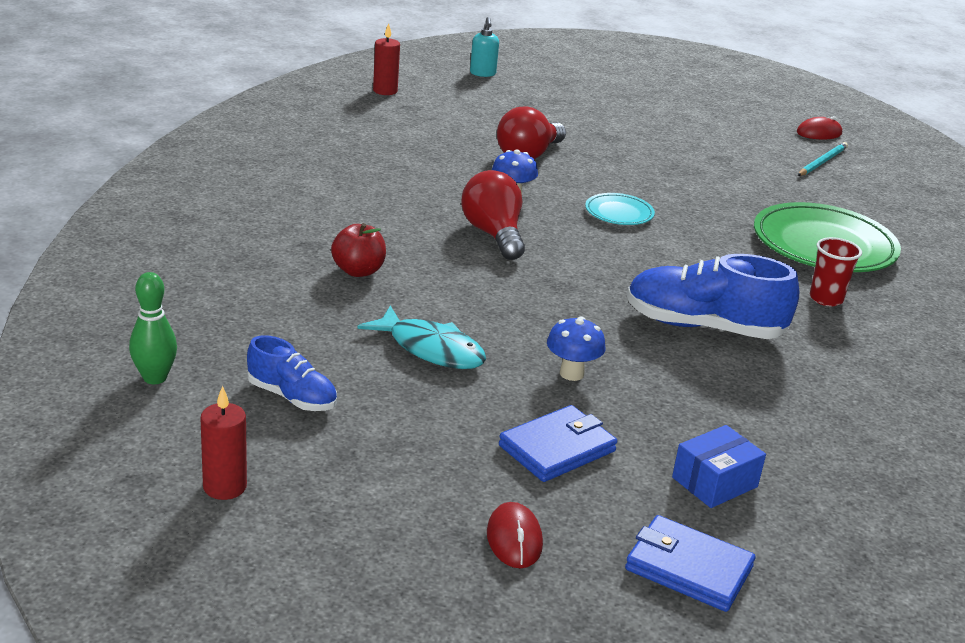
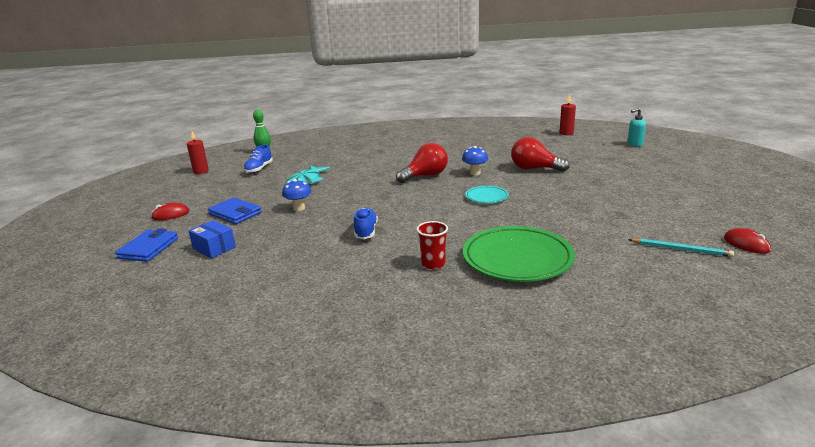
camera: 80 degrees right, 5 degrees down
(358, 271) = (364, 161): red apple -> none
(703, 327) = (366, 231): blue shoe -> blue shoe, size x0.57

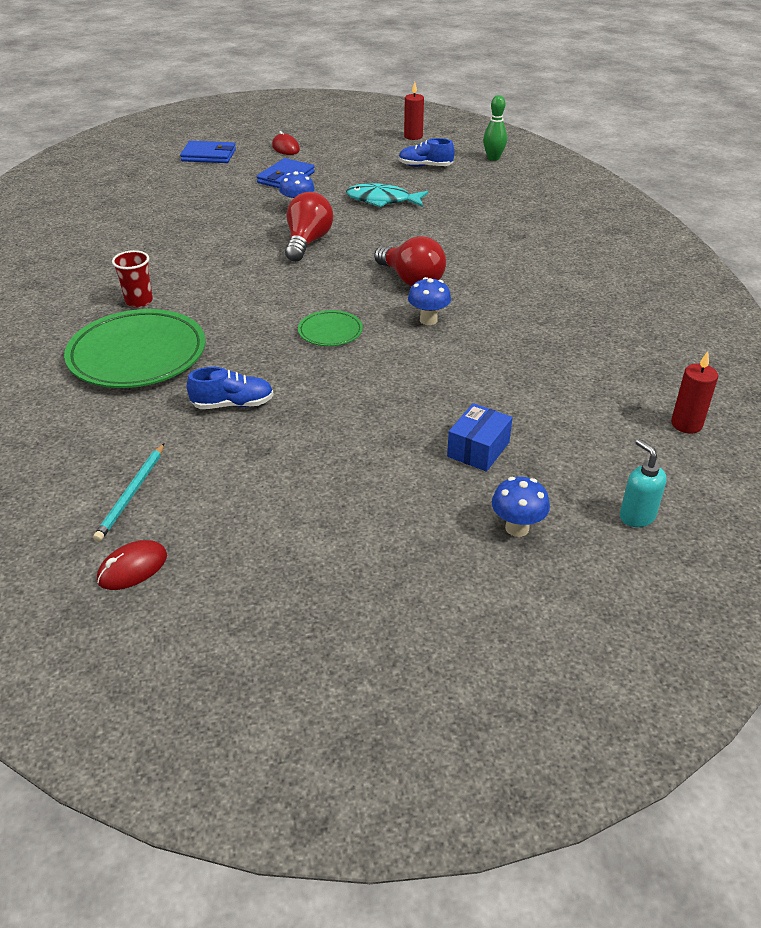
camera: 80 degrees right, 15 degrees up
(214, 248) = (203, 183): blue box -> blue box (478, 449)
(366, 231) = (228, 255): blue shoe -> blue shoe (233, 404)
(486, 197) = (330, 332): turquoise plate -> green plate
(534, 169) = (455, 377): red light bulb -> red light bulb (307, 242)
(654, 162) = (517, 528): none -> blue mushroom

